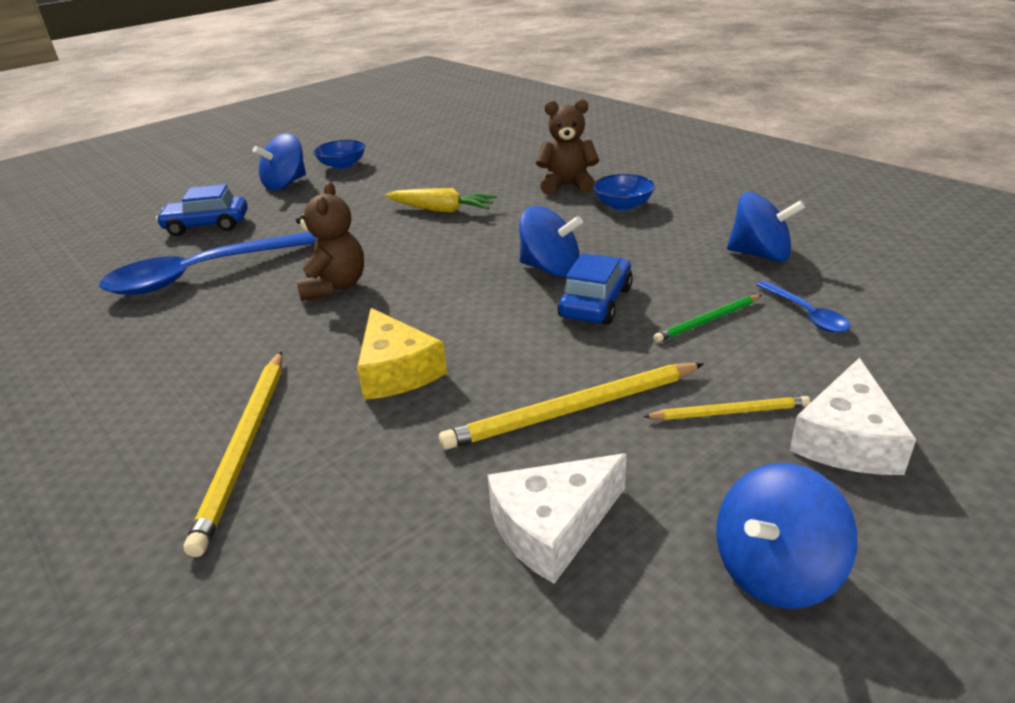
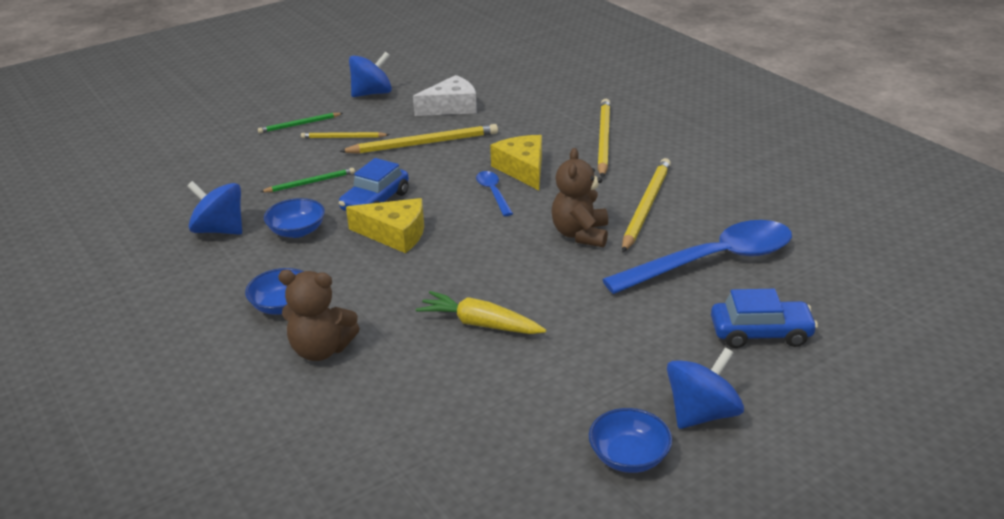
camera: 175 degrees left, 0 degrees up
(239, 327) = (646, 206): none -> yellow pencil
(550, 268) = (395, 234): blue spinning top -> yellow cheese
(667, 261) = (297, 231): none -> blue bowl
(806, 314) = (244, 181): blue spoon -> blue spoon (493, 193)
(847, 439) = (299, 125): white cheese -> green pencil

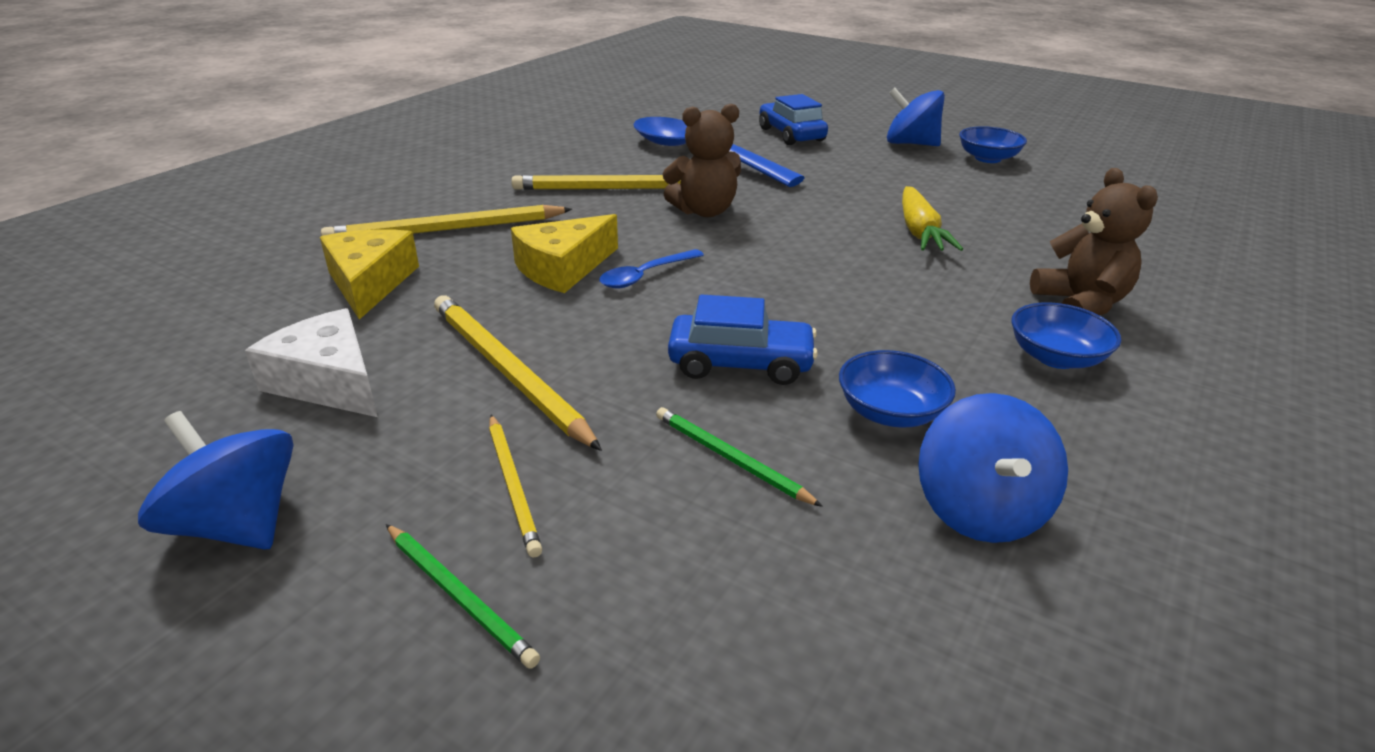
camera: 115 degrees left, 0 degrees up
(395, 234) = (812, 322): yellow cheese -> yellow cheese (370, 283)

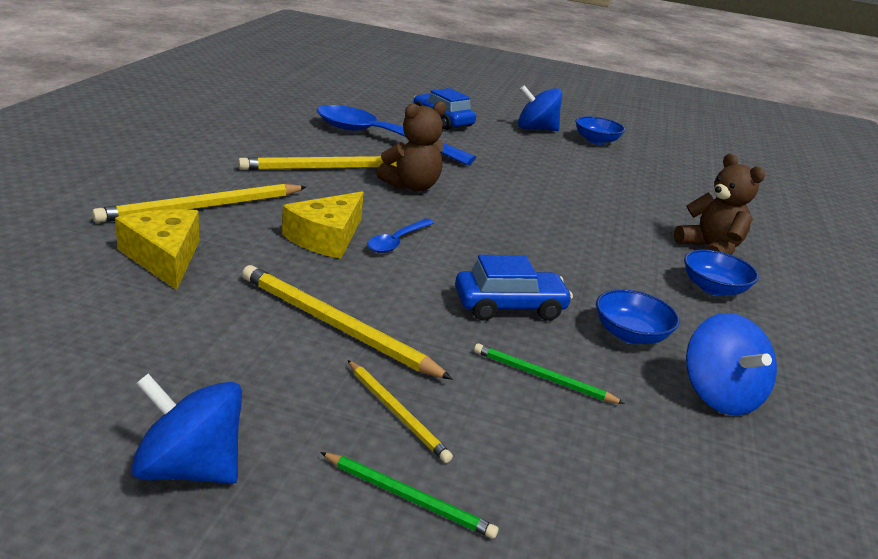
camera: 20 degrees left, 5 degrees down
(329, 382) = (187, 345): white cheese -> none
(919, 231) = (579, 199): yellow carrot -> none

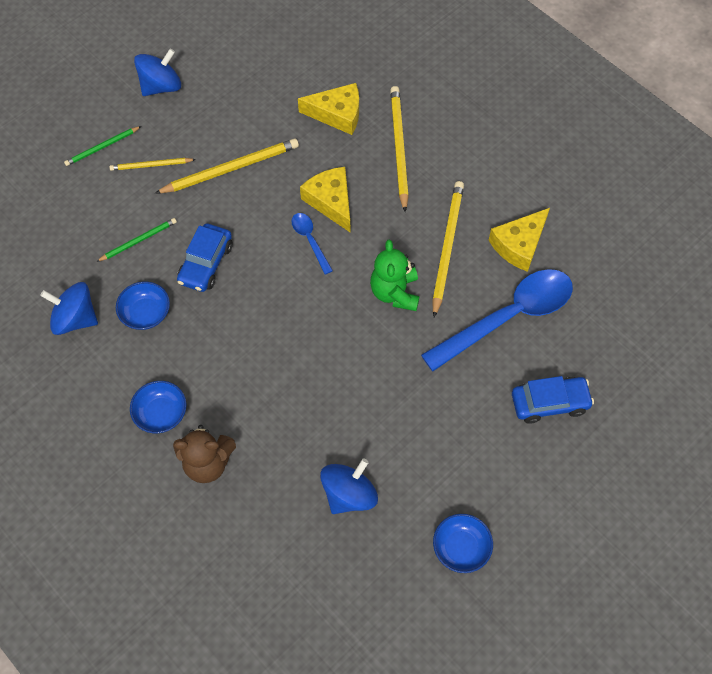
camera: 125 degrees right, 35 degrees up
(293, 138) = (519, 245): none -> yellow cheese
(412, 186) = (395, 292): brown teddy bear -> green teddy bear
(536, 129) = (510, 497): blue spinning top -> blue spinning top (349, 494)

